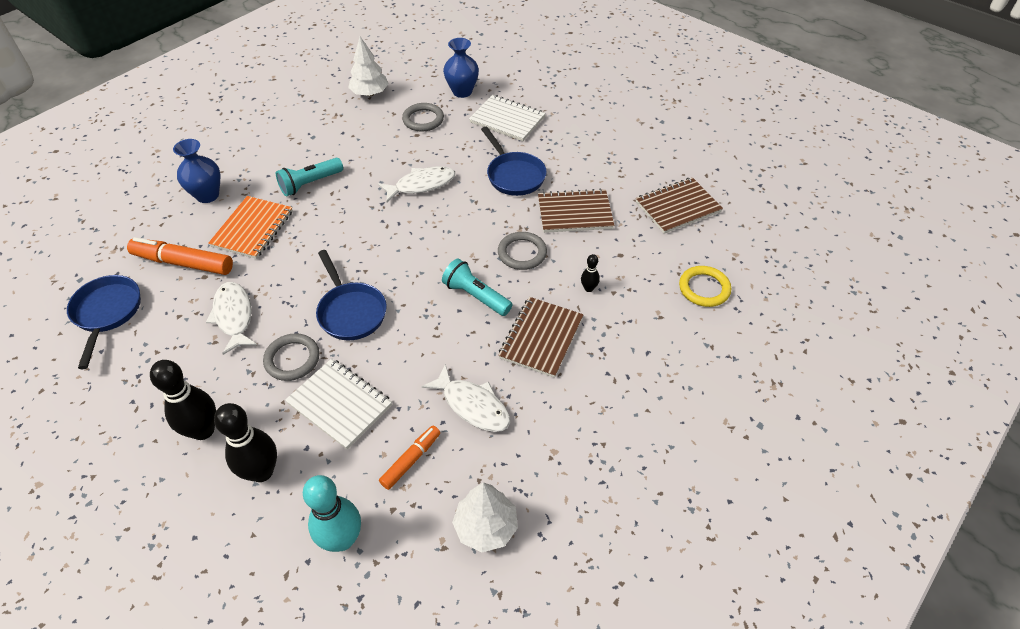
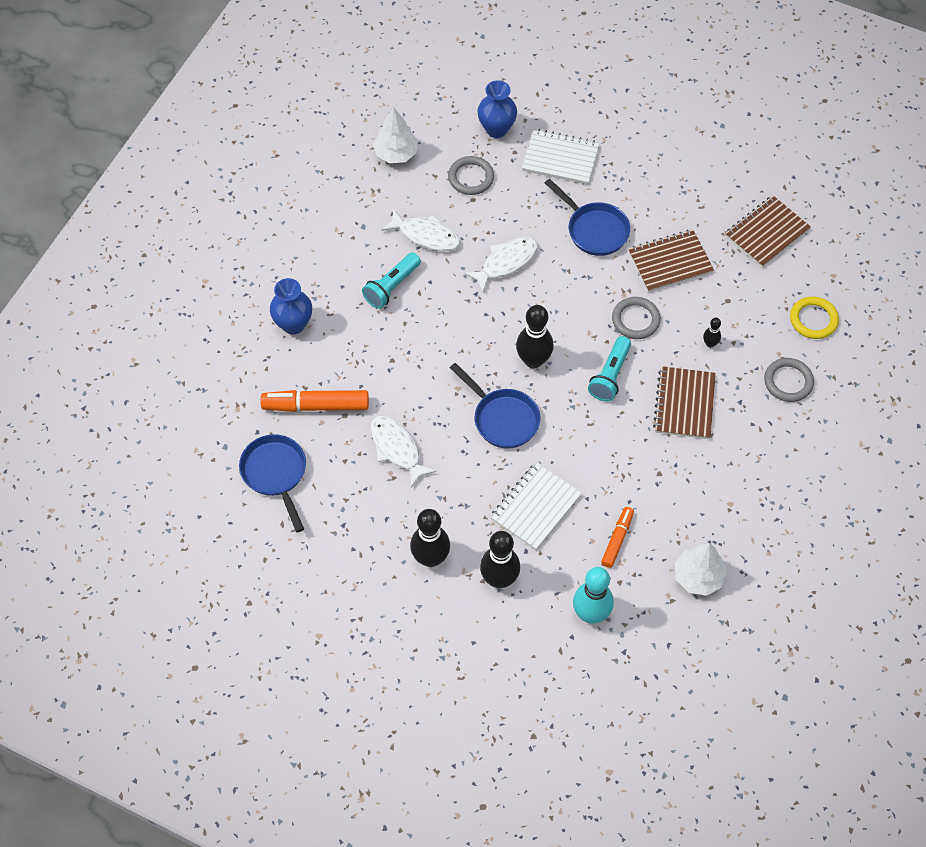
camera: 15 degrees left, 10 degrees up
(253, 229) = (362, 353): orange notebook -> none
(292, 359) = (473, 477): grey ring -> grey ring (788, 381)
(340, 404) = (535, 507): white notebook -> white notebook turned 75 degrees counterclockwise
(407, 267) = (533, 360): none -> black bowling pin
(472, 405) = (649, 481): white fish -> white fish (425, 235)
(476, 296) = (610, 376): turquoise flashlight -> turquoise flashlight turned 90 degrees counterclockwise

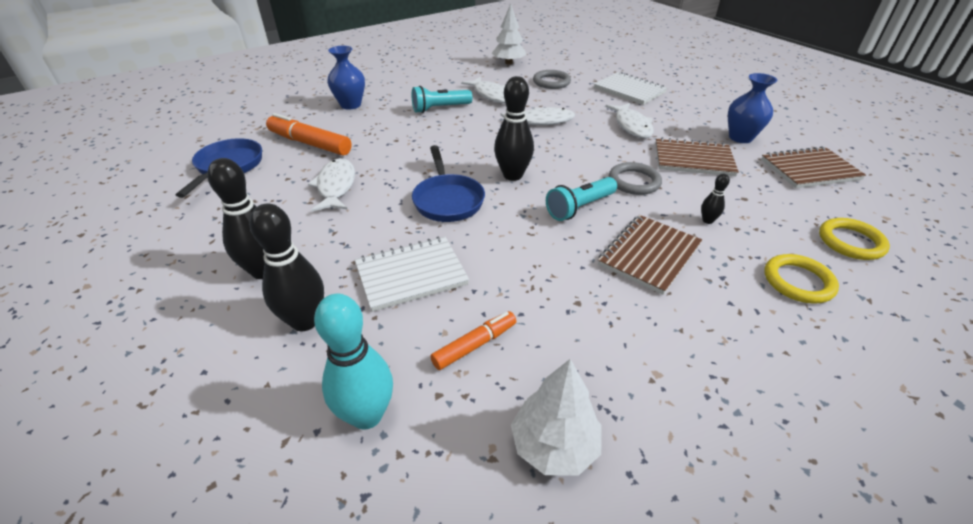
camera: 30 degrees right, 20 degrees down
(496, 129) = (590, 70): blue vase -> blue vase (740, 138)
(594, 230) = (631, 126): blue pan -> white fish
(788, 381) = (798, 282): grey ring -> yellow ring

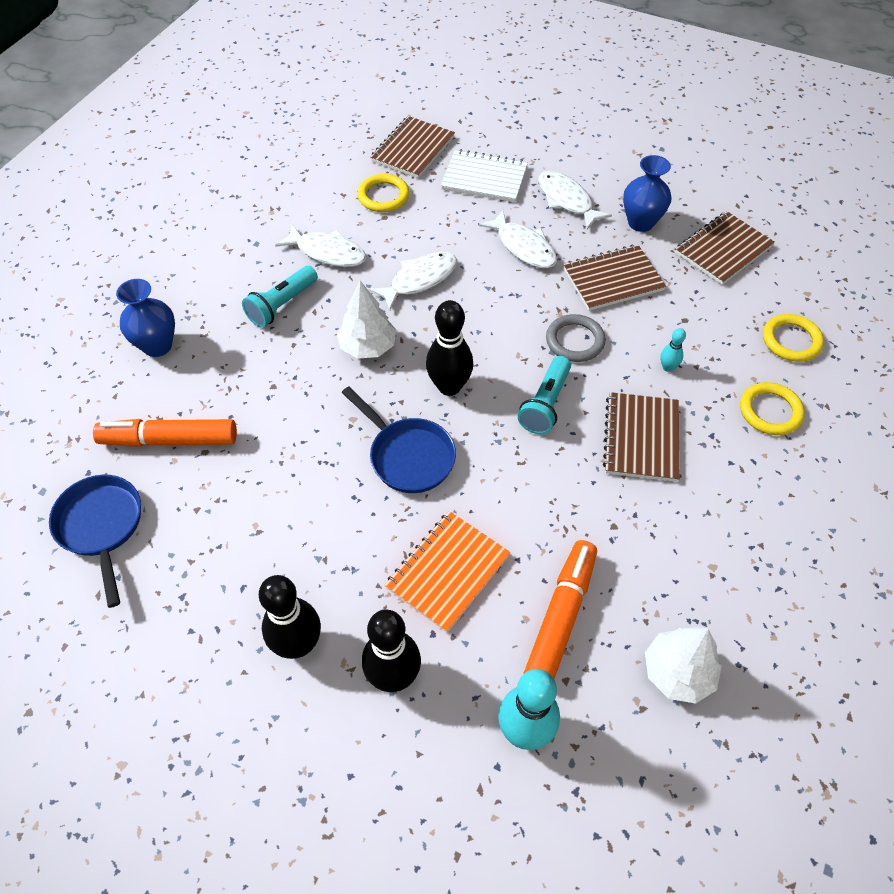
camera: 30 degrees left, 15 degrees up
(336, 186) = (267, 494): white fish -> white fish (567, 200)
(411, 274) = (447, 572): white notebook -> orange notebook
(474, 345) = (560, 617): orange marker -> orange marker, size x1.68
(508, 63) = (302, 174): white tree -> white tree (368, 346)
(551, 82) = (383, 196): grey ring -> yellow ring
(589, 69) = (413, 149): none -> brown notebook
(707, 220) = (667, 367): black bowling pin -> turquoise bowling pin

